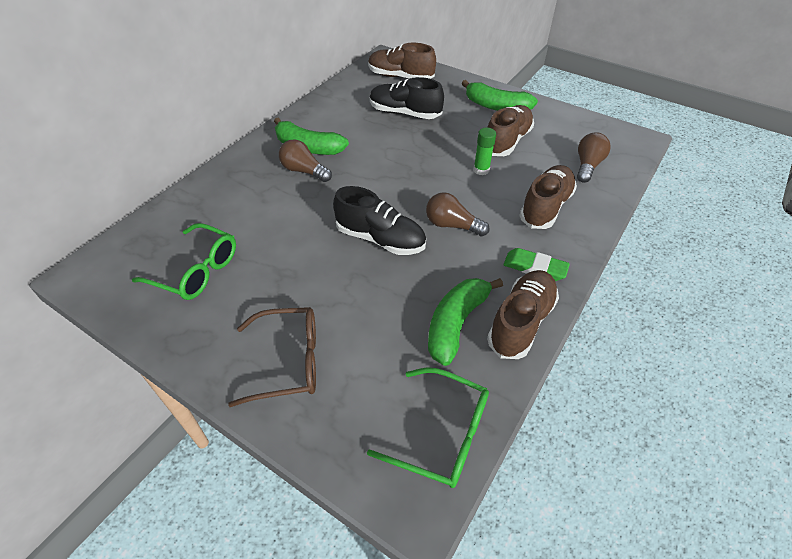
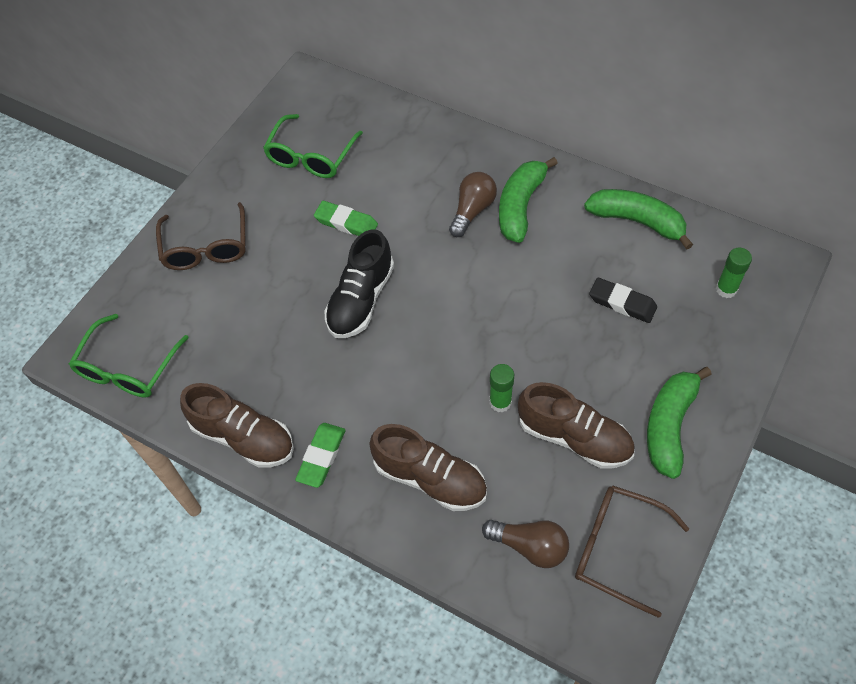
camera: 90 degrees right, 10 degrees up
(292, 246) = (346, 223): none -> green eraser
(400, 77) = (726, 289): brown shoe -> green glue stick
(404, 113) = (622, 303): black shoe -> black eraser
(452, 225) = (388, 369): brown light bulb -> none
(456, 323) = (243, 376): green banana -> green banana (637, 221)
(581, 133) = (617, 549): none -> brown glasses

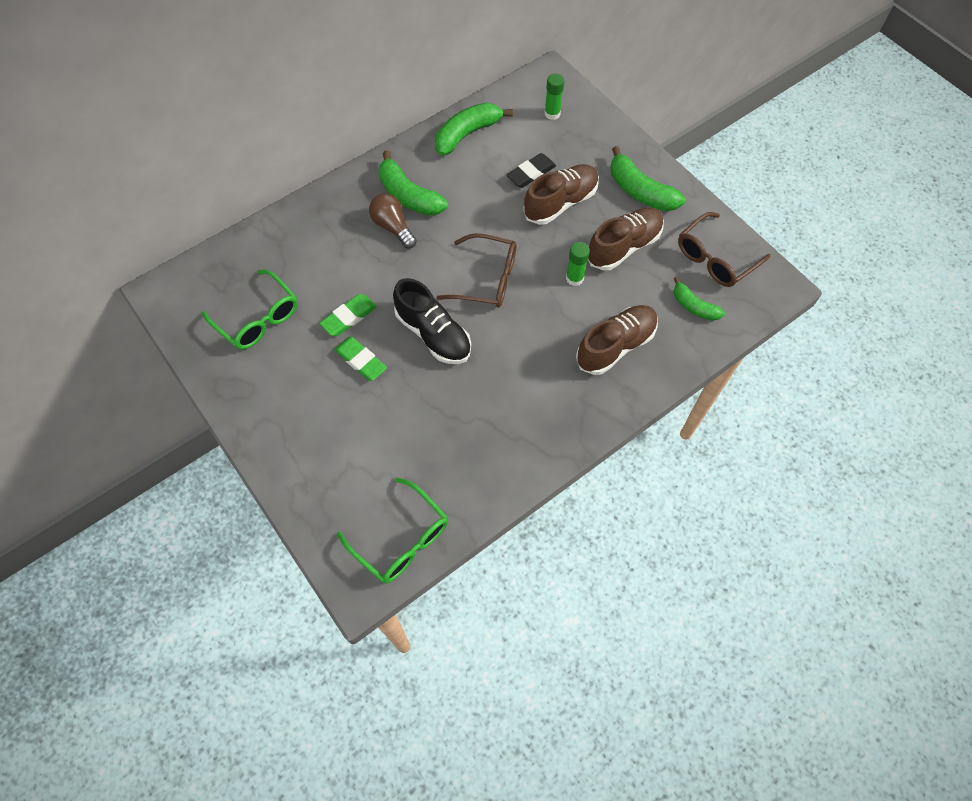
camera: 70 degrees left, 5 degrees up
(206, 247) = (306, 435): brown glasses -> brown glasses (487, 279)
(243, 437) = (519, 464): brown shoe -> brown shoe (560, 203)
(321, 457) = (564, 412): green eraser -> green eraser (361, 360)
(530, 546) = (693, 306): brown light bulb -> green banana

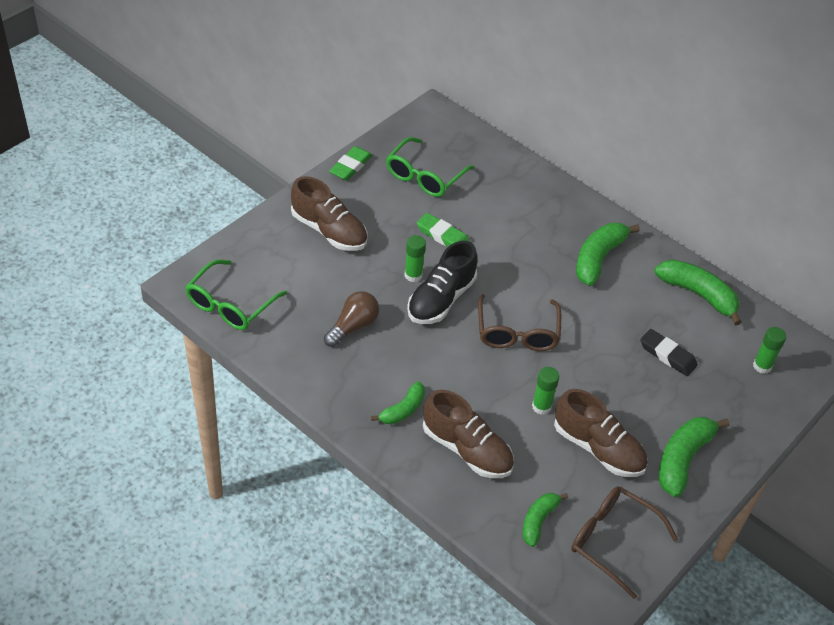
camera: 75 degrees right, 15 degrees down
(361, 360) = (399, 251): green eraser -> green eraser (351, 166)
(393, 227) = (555, 252): brown light bulb -> brown light bulb (353, 326)
(396, 353) = (413, 275): none -> green glue stick
(560, 203) = (637, 385): brown shoe -> brown shoe (329, 231)
(565, 391) = (403, 410): none -> green banana

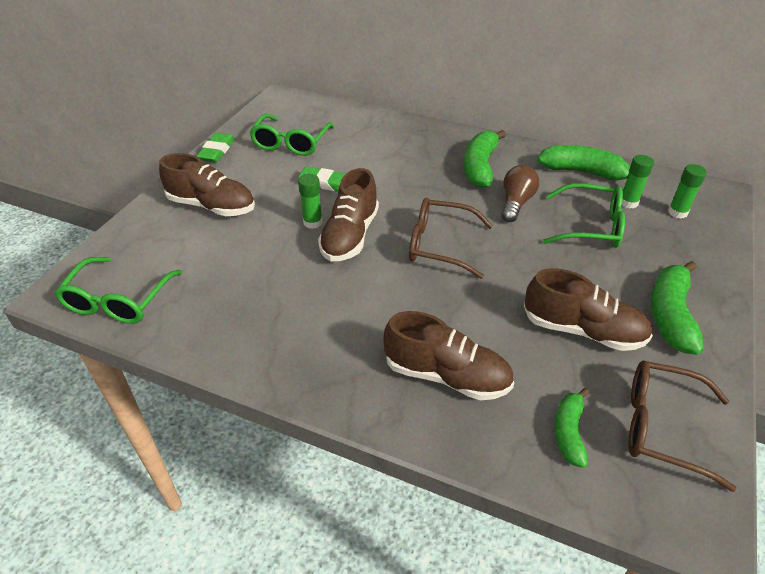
camera: 15 degrees left, 5 degrees down
(353, 326) = (266, 285): brown light bulb -> brown light bulb (516, 203)
(403, 410) = (355, 354): green banana -> none
(441, 299) = (350, 236): black shoe -> brown shoe
(517, 332) = (440, 245): brown glasses -> brown glasses turned 120 degrees clockwise
(541, 406) = (501, 306): green glue stick -> green glue stick (628, 202)
(667, 355) = (590, 226): black eraser -> green glasses

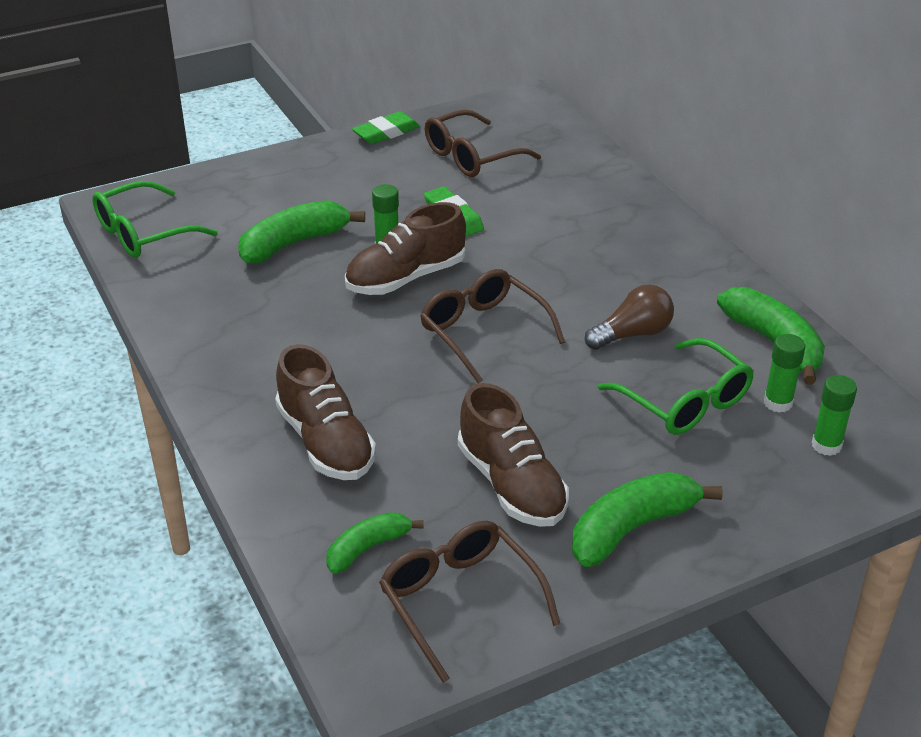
camera: 40 degrees right, 5 degrees down
(212, 206) = (315, 187): brown shoe -> none
(291, 143) = (471, 156): green glasses -> brown glasses
(480, 166) = (650, 277): green banana -> green banana (294, 243)

